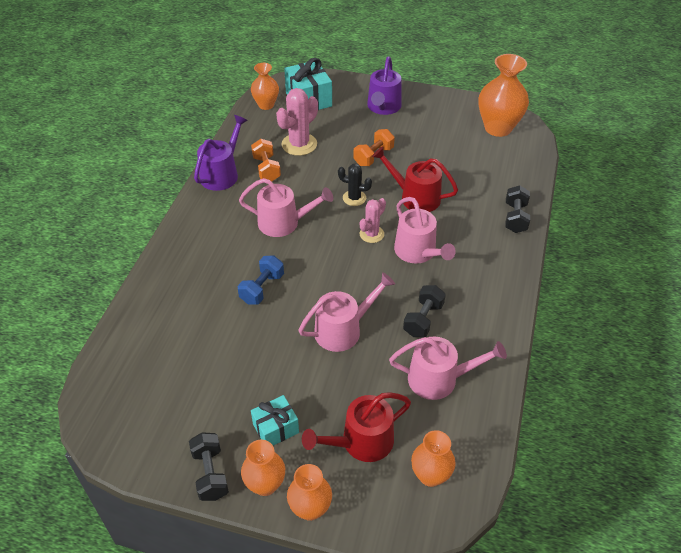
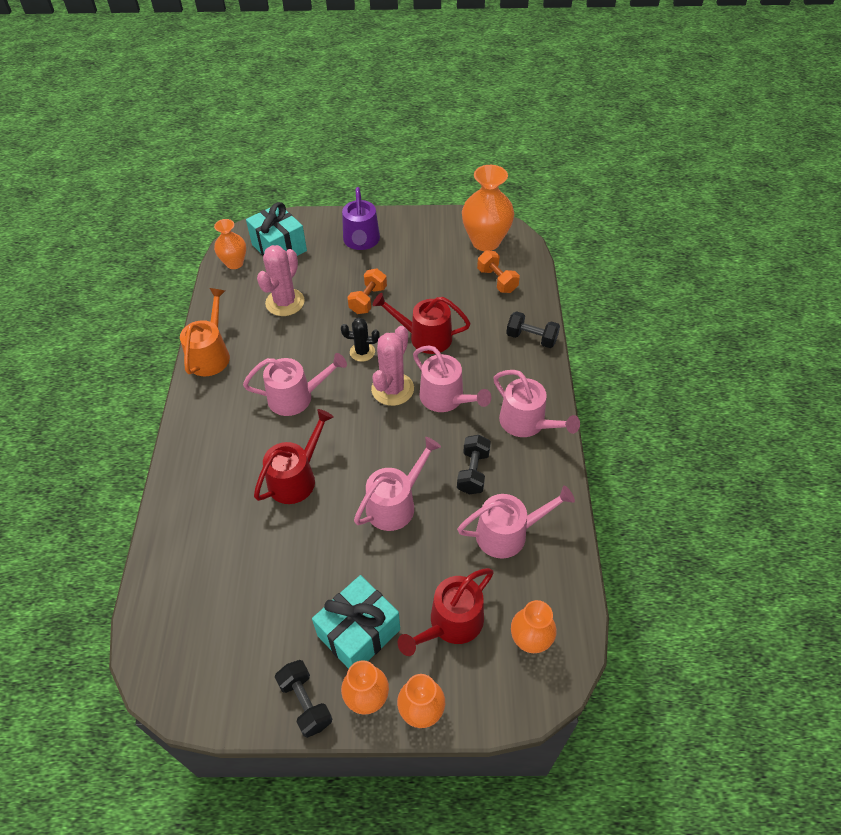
camera: 15 degrees left, 5 degrees up
(222, 174) = (210, 355): purple watering can -> orange watering can
(262, 288) = (296, 478): blue dumbbell -> red watering can
(266, 169) = (258, 338): orange dumbbell -> orange dumbbell (497, 280)
(276, 428) = (359, 633): turquoise gift -> turquoise gift, size x1.62
(371, 234) = (392, 389): pink cactus -> pink cactus, size x1.62
(487, 289) = (526, 423): none -> pink watering can
(515, 218) = (531, 338): black dumbbell -> black dumbbell turned 60 degrees counterclockwise

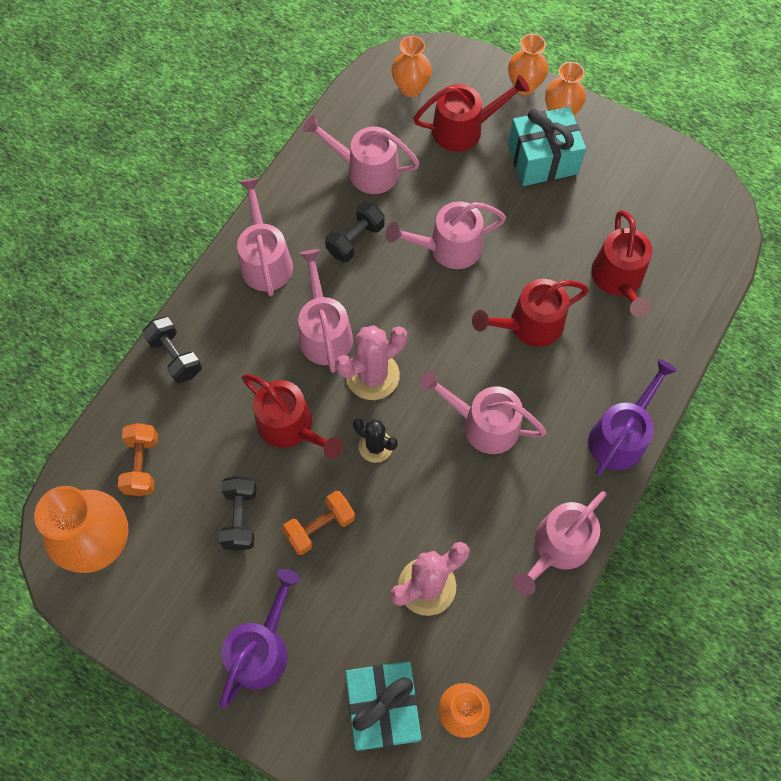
camera: 150 degrees left, 15 degrees up
(191, 435) = (620, 436): none -> purple watering can
(210, 355) = (558, 547): orange watering can -> pink watering can
(237, 552) = (618, 279): none -> red watering can
(305, 703) = (610, 133): black dumbbell -> black dumbbell (240, 517)

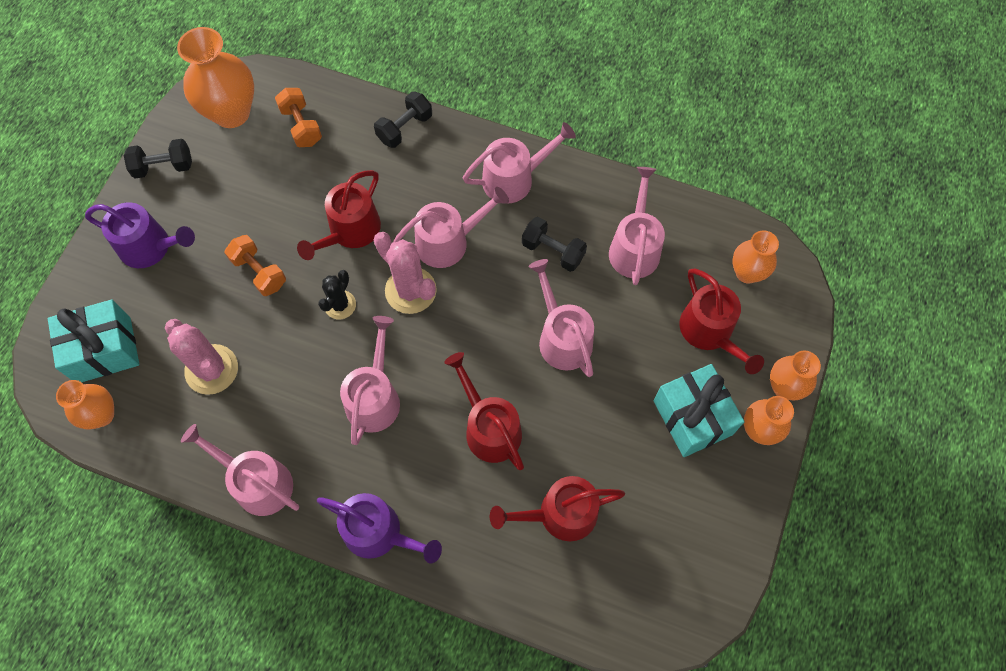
camera: 80 degrees right, 0 degrees up
(142, 465) = (301, 126): orange dumbbell -> orange dumbbell turned 75 degrees clockwise
(240, 517) = (262, 209): black dumbbell -> black dumbbell (163, 167)

